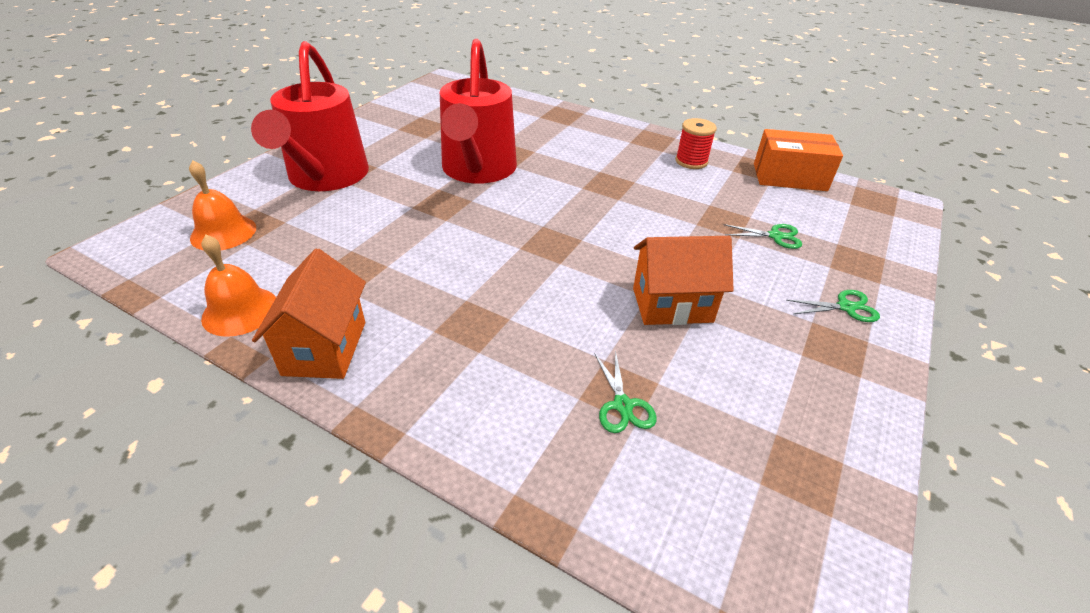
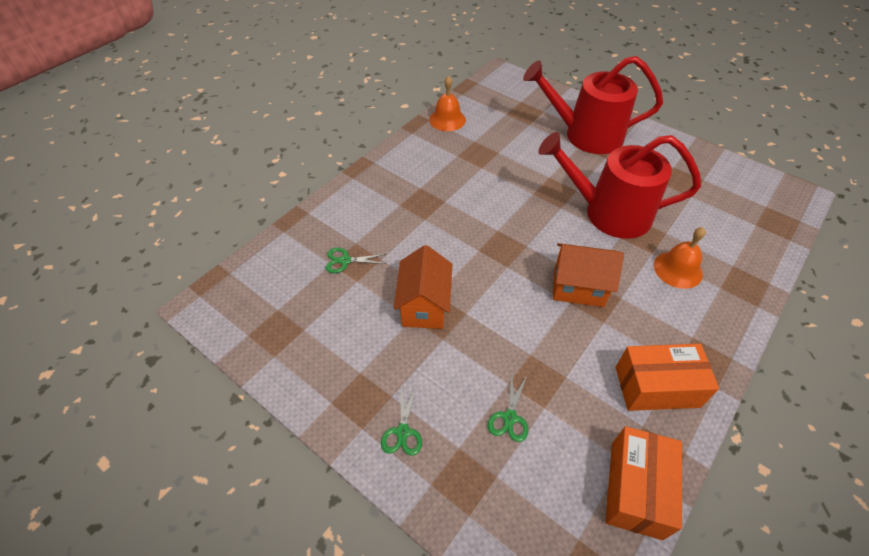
camera: 100 degrees right, 10 degrees up
(223, 232) = (517, 104): orange bell -> orange bell (678, 269)
(325, 348) = (414, 149): orange house -> orange house (578, 288)
(691, 161) = (656, 387): red spool -> orange box

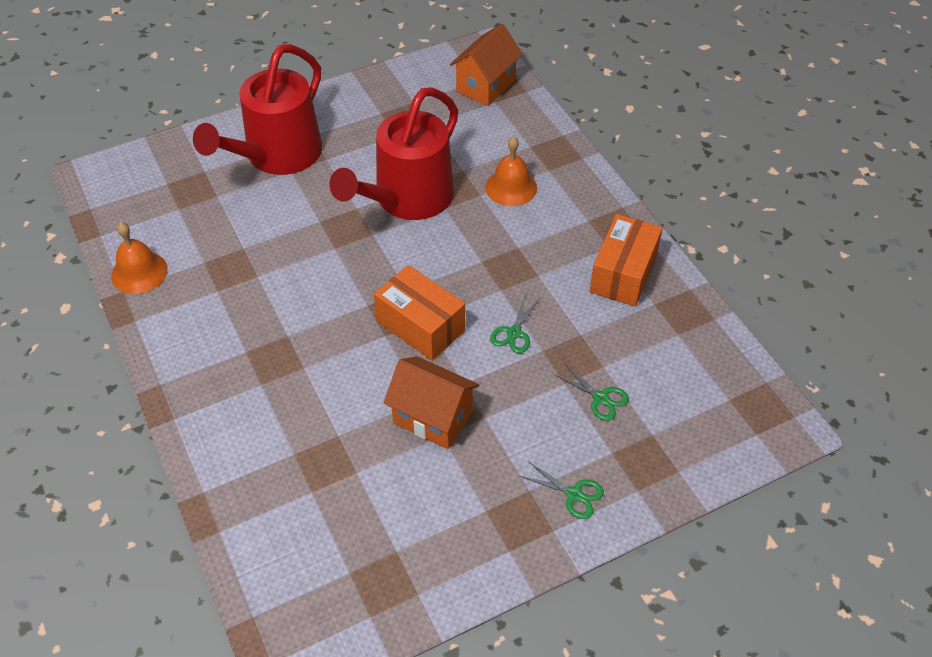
camera: 65 degrees left, 0 degrees up
(345, 261) = (316, 474): green scissors -> green scissors (514, 333)
(578, 288) = (487, 274): orange house -> orange house (485, 86)
(636, 489) = (705, 339): orange box -> orange box (420, 326)

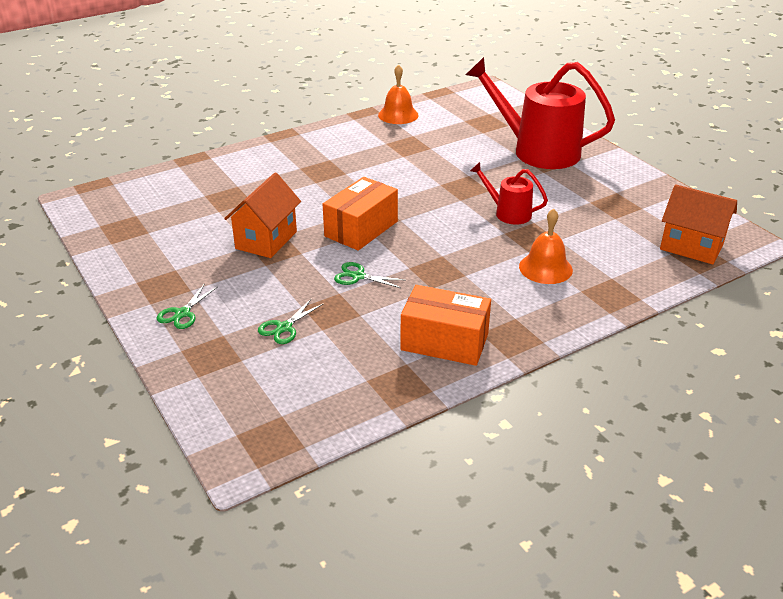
camera: 85 degrees right, 15 degrees down
(407, 199) = (508, 213): red watering can -> red watering can, size x0.49

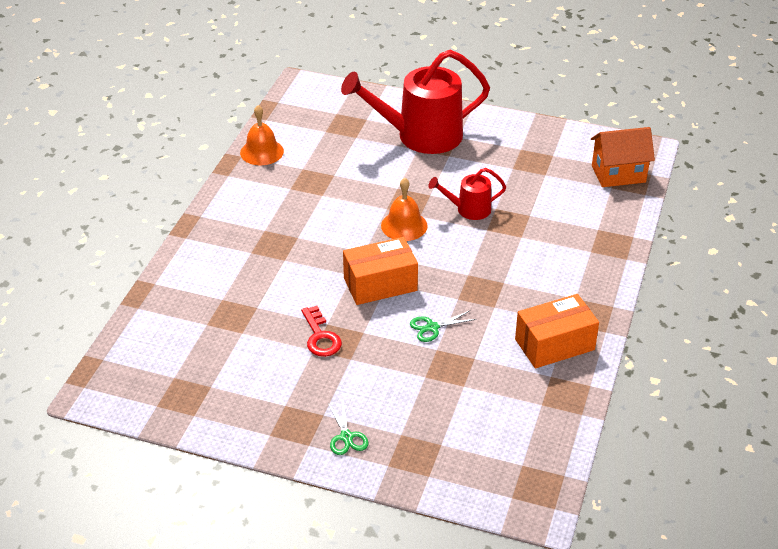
camera: 40 degrees left, 5 degrees up
(266, 240) = (320, 337): orange house -> red key
(284, 327) = (436, 401): green scissors -> none
(361, 229) = (380, 284): orange box -> orange box turned 75 degrees clockwise
(545, 268) = (548, 245): orange bell -> orange bell (404, 225)

